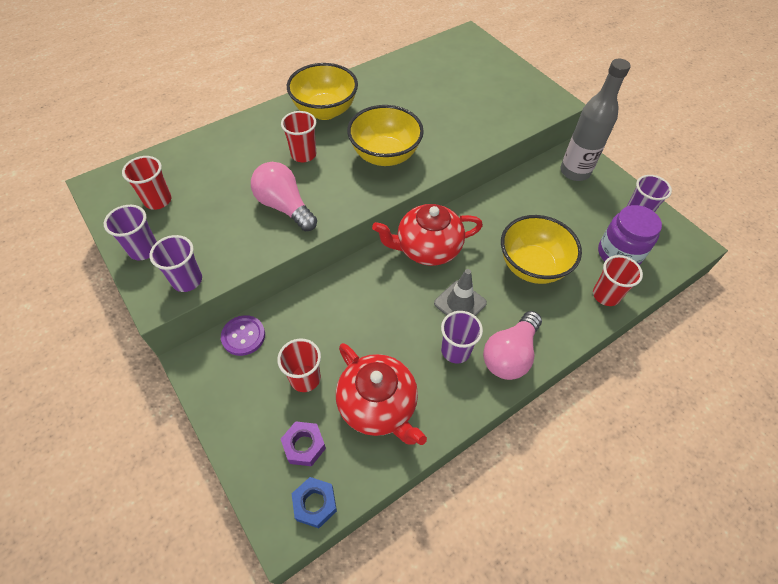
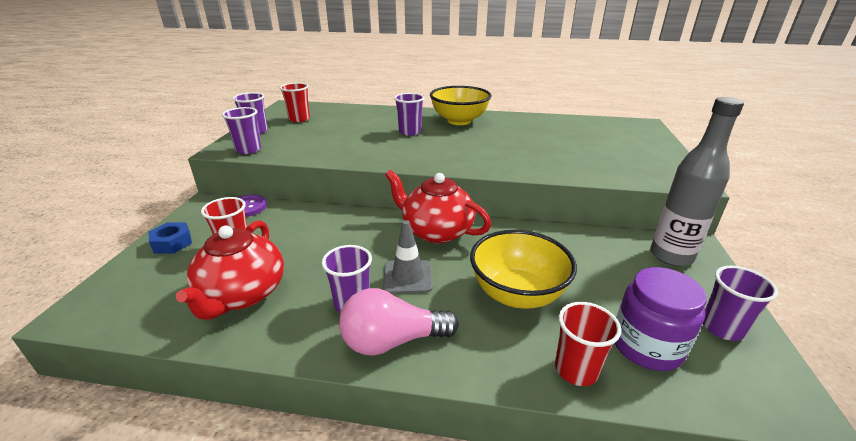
camera: 45 degrees right, 25 degrees down
(284, 206) = (355, 146): pink light bulb -> none
(303, 154) = (410, 132): red cup -> purple cup
(304, 446) = (167, 280): purple nut -> none
(315, 504) = (108, 317): blue nut -> blue nut (172, 243)
(385, 155) = (465, 151): yellow bowl -> none

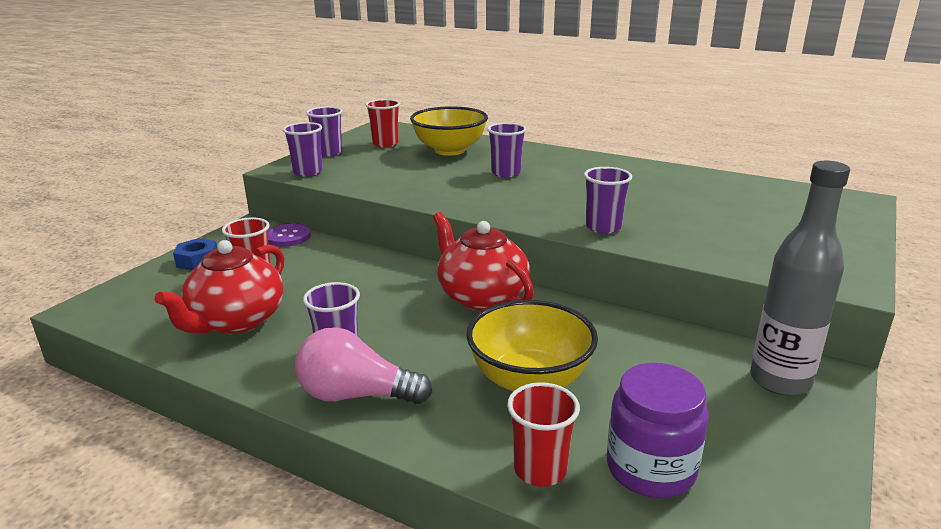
camera: 20 degrees right, 5 degrees down
(407, 277) = (414, 338): grey traffic cone -> none
(459, 121) = (581, 166): yellow bowl -> yellow bowl (449, 150)
(722, 328) = (776, 475): purple cup -> purple cup (603, 227)

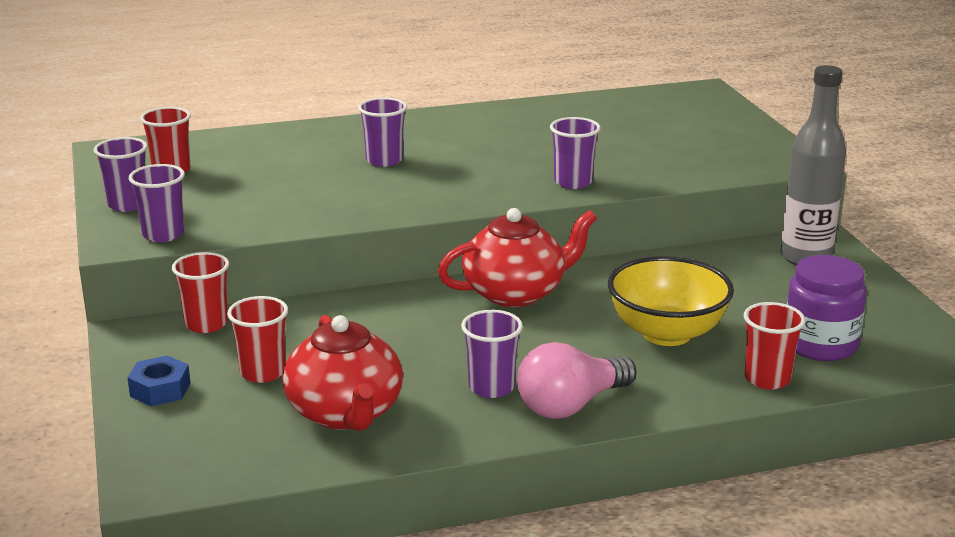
camera: 45 degrees left, 0 degrees up
(288, 237) = (206, 324): purple button -> red cup
(449, 150) = (268, 155): yellow bowl -> none
(481, 296) = (516, 293): red teapot -> red teapot turned 150 degrees clockwise

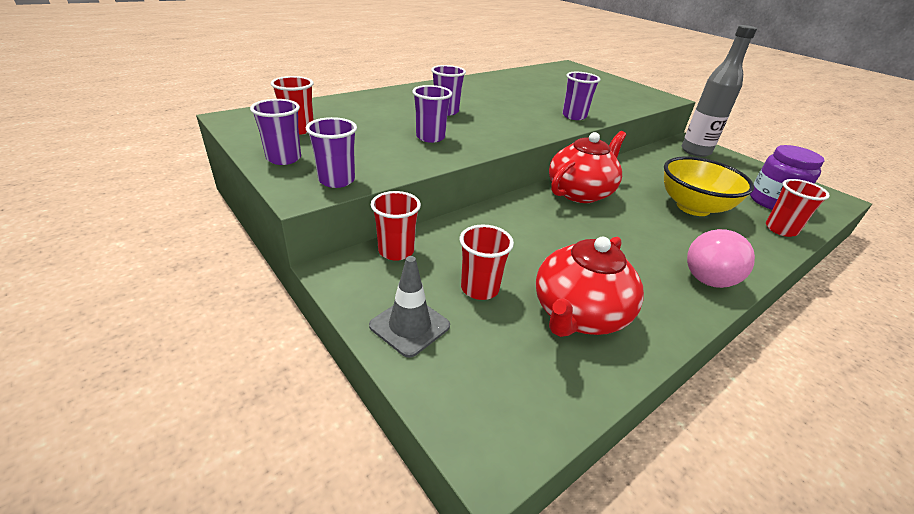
camera: 25 degrees left, 10 degrees up
(160, 389) = (409, 326): blue nut -> grey traffic cone
(345, 413) = (578, 315): red teapot -> red teapot turned 75 degrees clockwise
(491, 387) = (648, 268): purple cup -> purple cup (430, 137)

